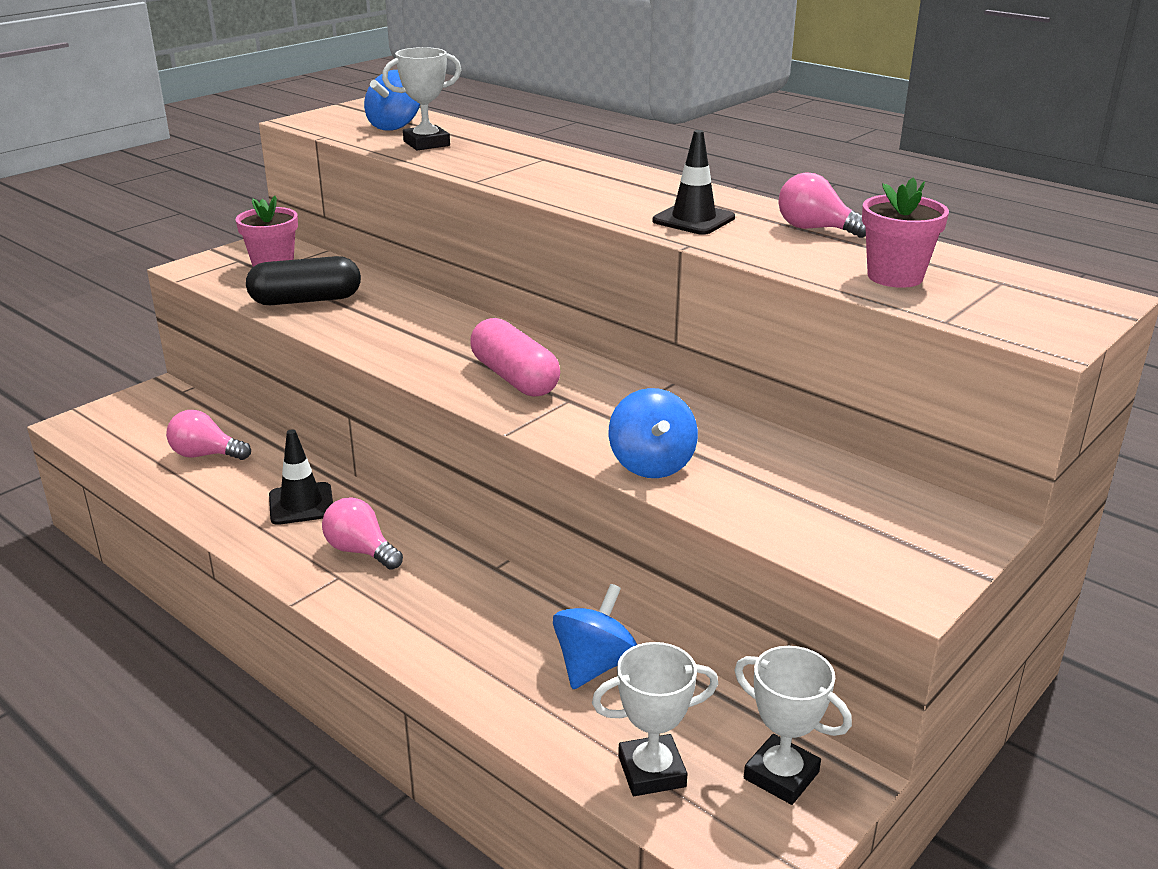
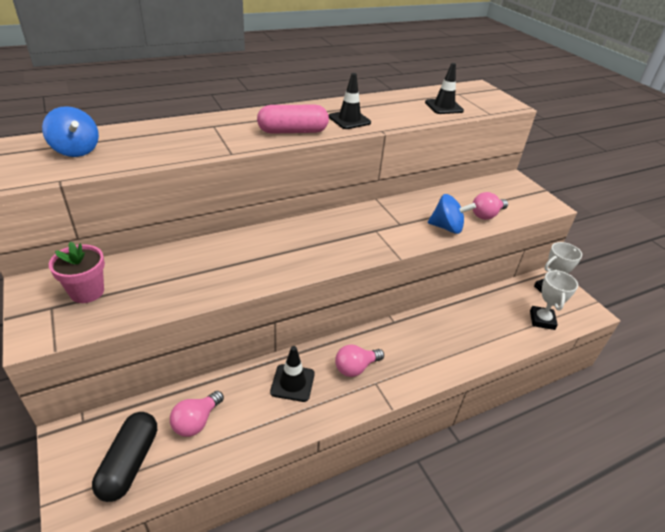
camera: 70 degrees left, 10 degrees up
(306, 300) = (168, 289): black capsule -> black capsule (130, 463)
(426, 143) = (134, 149): white trophy -> none
(515, 378) = (342, 239): pink capsule -> pink capsule (293, 131)
(594, 665) = (476, 314): blue spinning top -> none
(815, 229) = (381, 102): pink light bulb -> pink light bulb (486, 215)
(895, 277) = (444, 107): pink flower pot -> black traffic cone

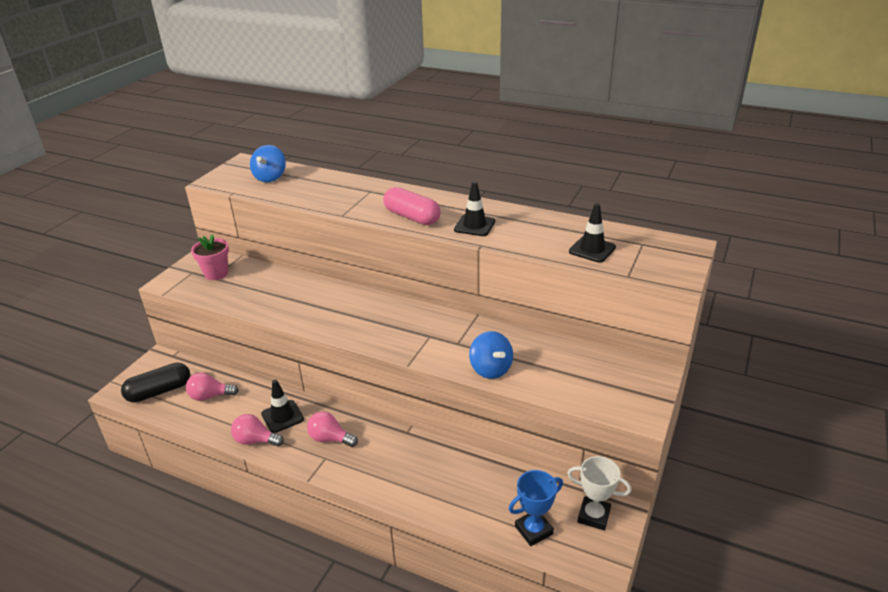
camera: 55 degrees right, 5 degrees down
(486, 215) = (550, 382): pink light bulb -> pink light bulb (255, 440)
(542, 320) = (533, 530): white trophy -> blue trophy

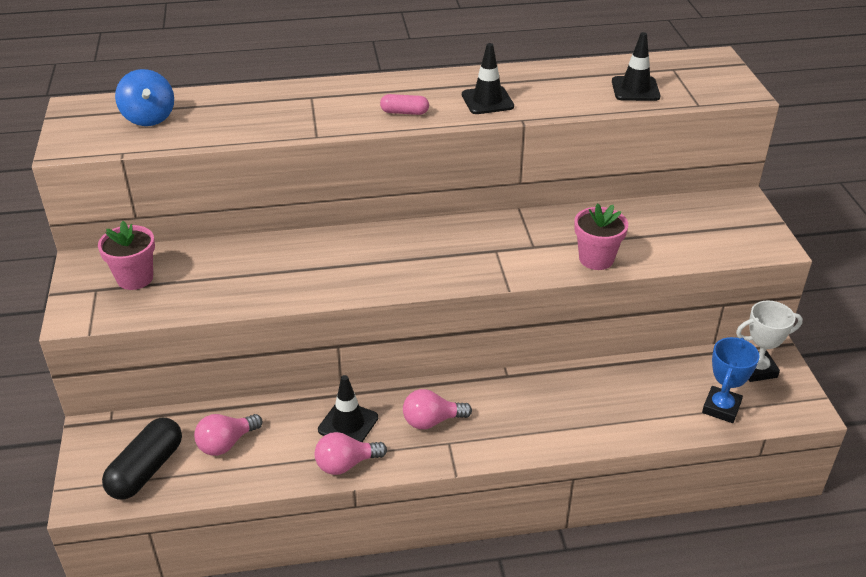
camera: 35 degrees left, 5 degrees up
(412, 217) = (404, 112): pink capsule -> pink capsule, size x0.54
(490, 369) = (596, 259): blue spinning top -> pink flower pot

